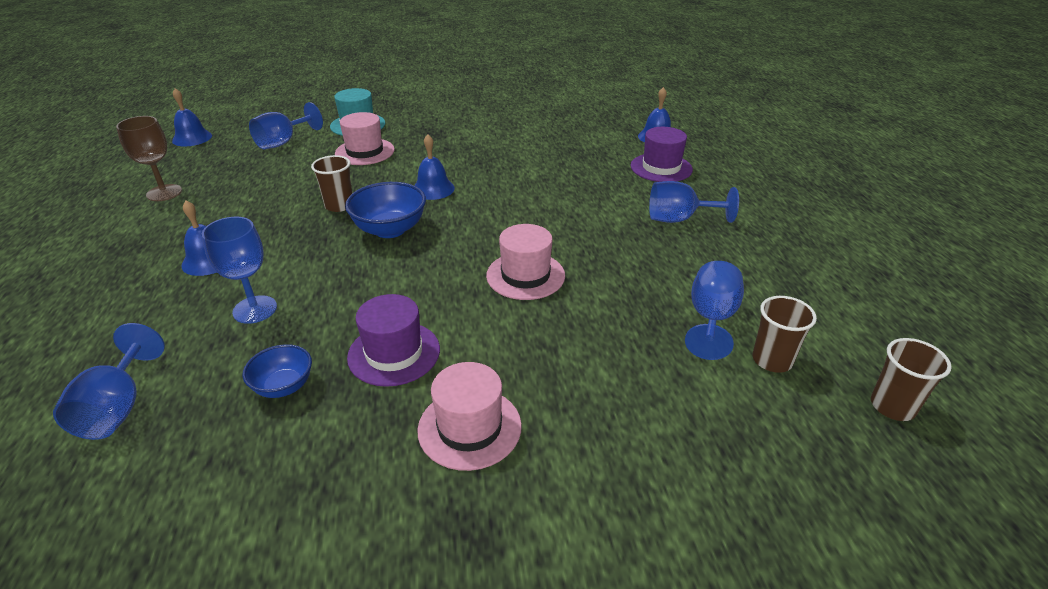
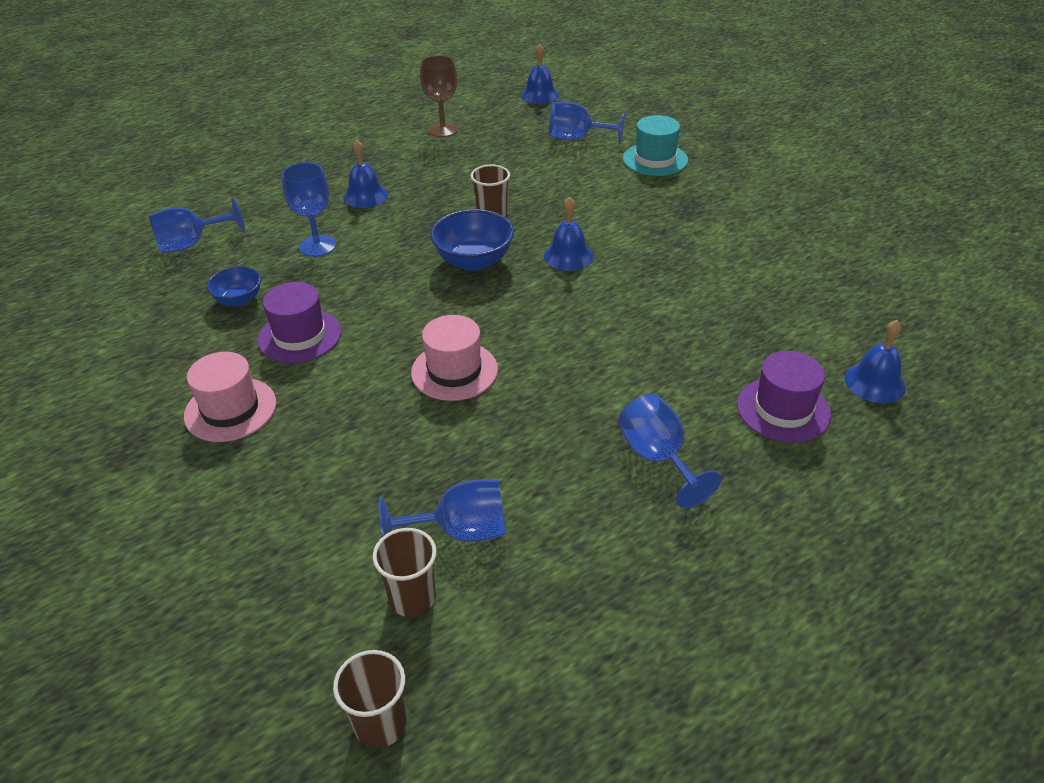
camera: 65 degrees right, 5 degrees up
(365, 152) = (603, 187): pink hat -> none

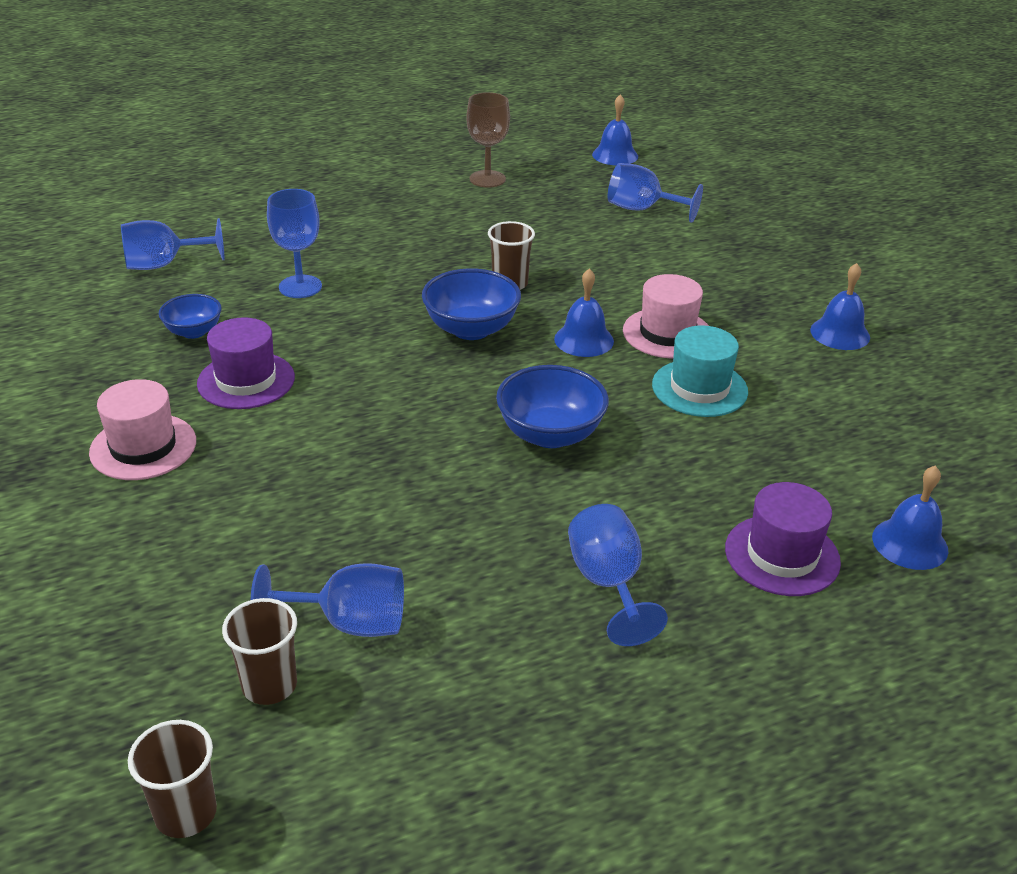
camera: 10 degrees right, 5 degrees down
(365, 196) = (373, 240): blue bell -> blue bell (840, 333)
(454, 371) = (405, 446): pink hat -> pink hat (667, 333)
(569, 340) = (550, 434): none -> blue bowl
(655, 159) = (728, 246): turquoise hat -> turquoise hat (699, 388)

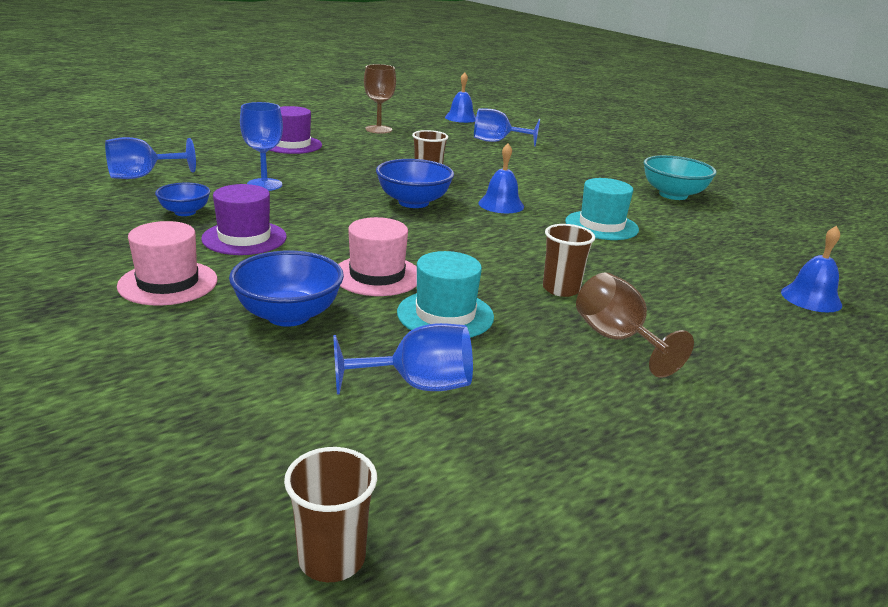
camera: 15 degrees left, 10 degrees down
(269, 685) = (367, 439): brown cup -> brown cup (561, 289)
(425, 524) = (445, 315): none -> turquoise hat
(550, 434) = (511, 255): blue bowl -> blue bowl (288, 315)
(608, 584) = (617, 339): blue goblet -> brown goblet
(667, 333) = (558, 199): pink hat -> pink hat (377, 275)
(782, 555) = (731, 312): purple hat -> purple hat (292, 145)
(840, 333) = (673, 195): blue bell -> turquoise bowl

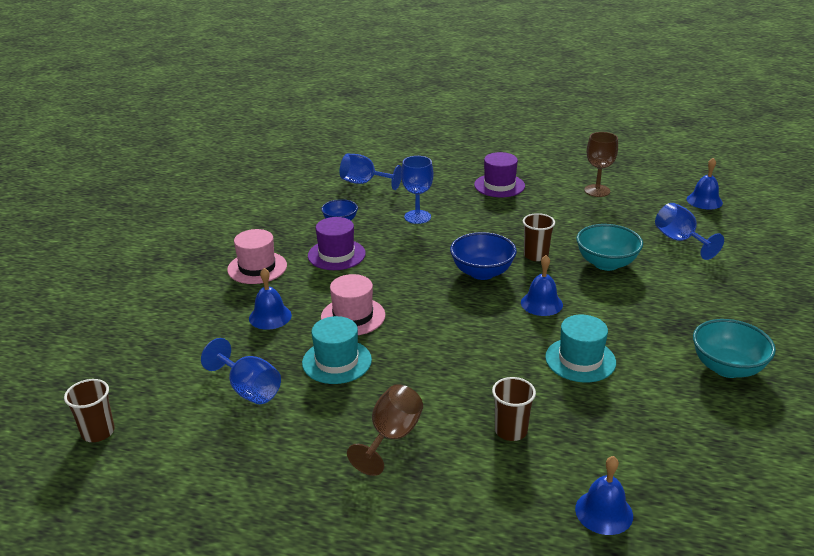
camera: 55 degrees right, 5 degrees up
(288, 315) = (270, 316): blue bowl -> blue bell
(484, 167) = (606, 263): none -> turquoise bowl
(561, 289) = (434, 387): brown cup -> brown cup (511, 431)

